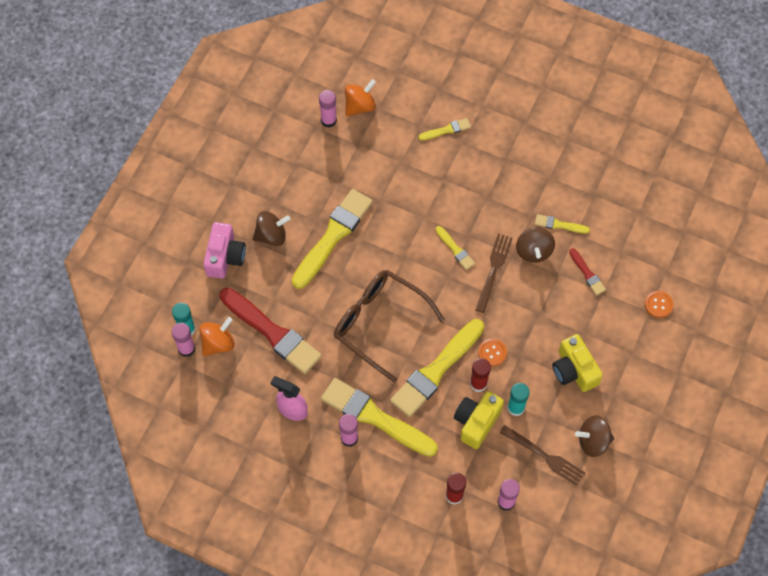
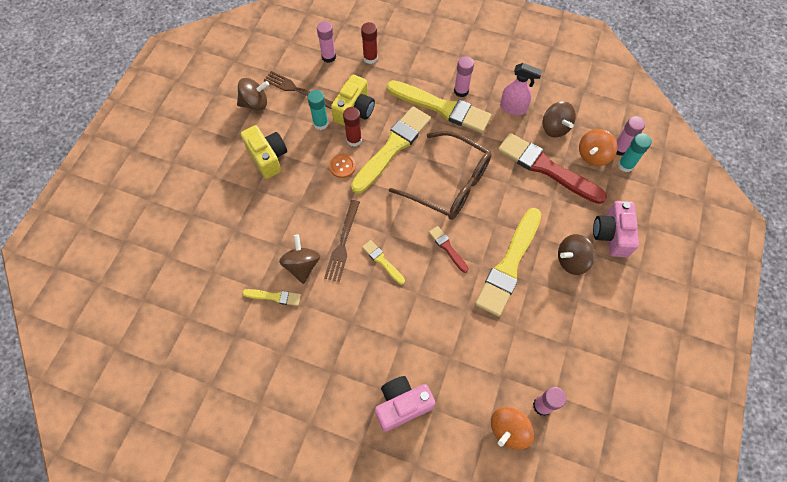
camera: 175 degrees right, 0 degrees up
(251, 380) = (555, 128): none -> brown spinning top
(446, 130) = (402, 405): yellow brush -> pink camera
(587, 273) = (248, 247): red brush -> red brush (447, 248)
(658, 304) = (181, 222): orange button -> none

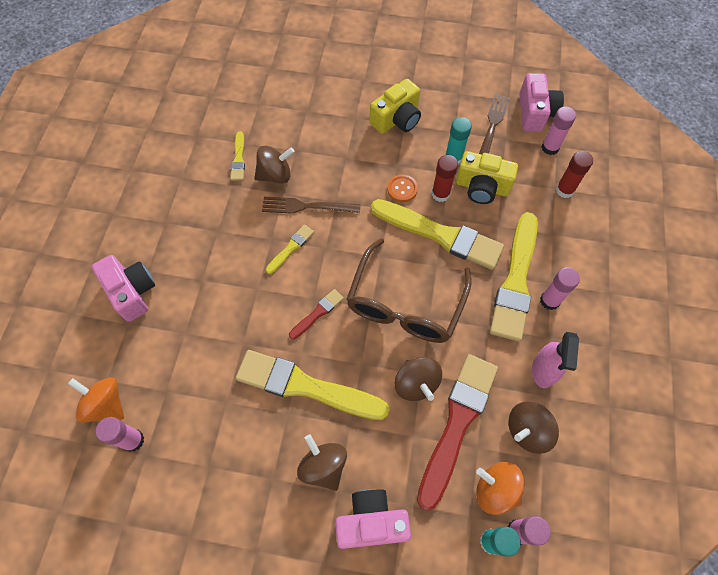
camera: 80 degrees right, 0 degrees up
(255, 103) = (462, 94): brown spinning top -> brown spinning top (416, 384)
(291, 58) = (535, 113): none -> pink camera

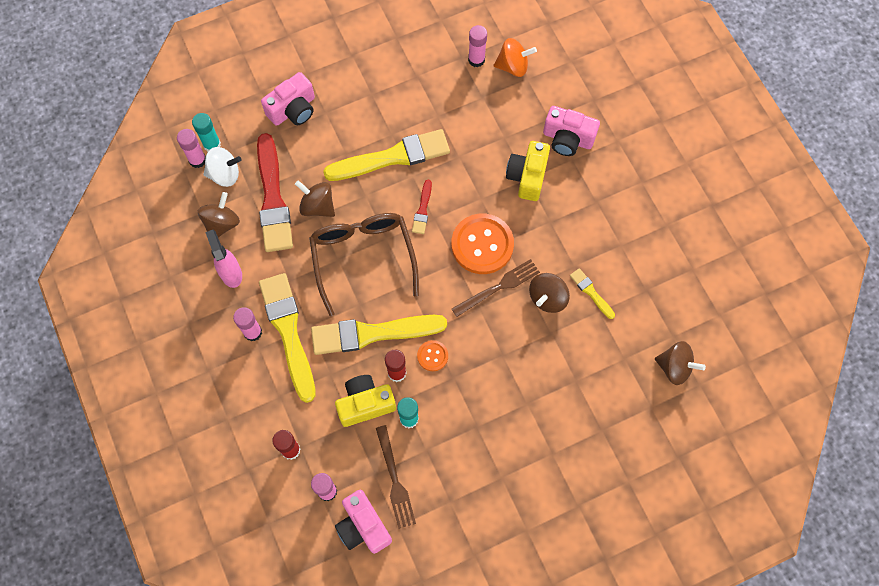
camera: 145 degrees right, 5 degrees up
(291, 248) = (482, 245): yellow brush -> orange button
(323, 466) = (344, 120): brown spinning top -> brown spinning top (675, 367)
(397, 119) = (488, 427): yellow camera -> yellow camera (527, 176)
(495, 490) = (225, 174): orange spinning top -> white spinning top

